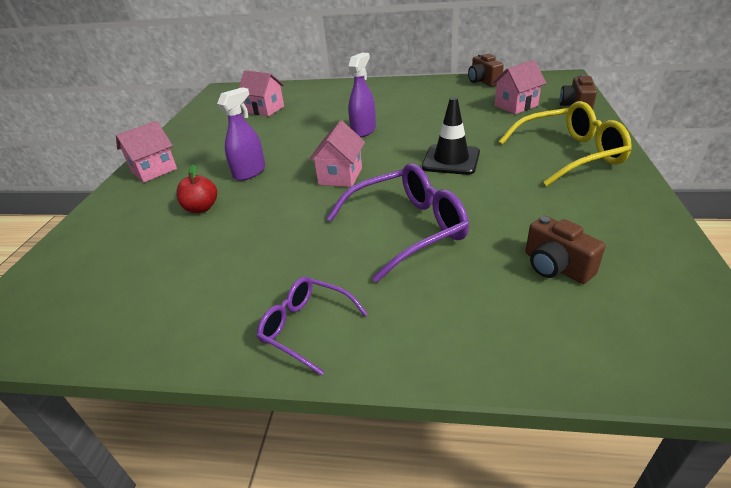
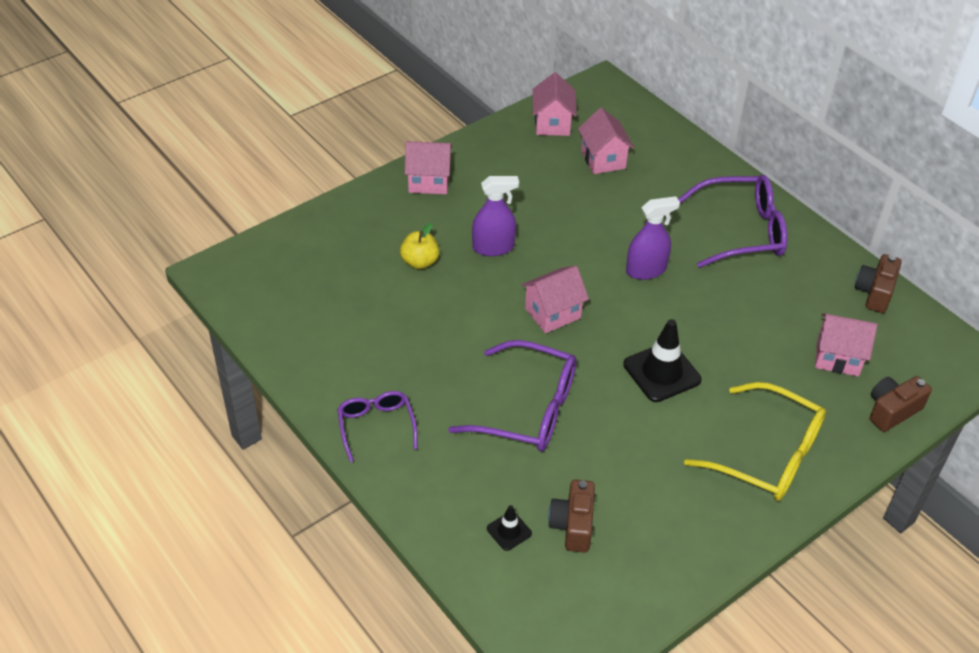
camera: 40 degrees right, 10 degrees up
(201, 208) = (420, 262): red apple -> yellow apple
(211, 112) = (552, 124): none -> pink house
(386, 95) = (742, 231): none -> purple glasses
(527, 308) = (509, 531): none -> black traffic cone

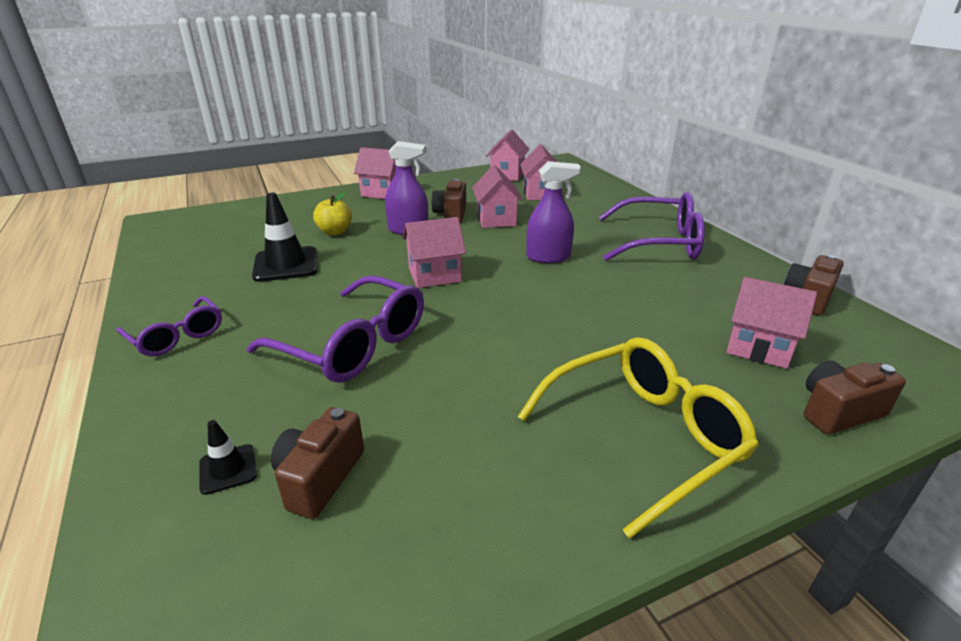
camera: 15 degrees right, 15 degrees down
(376, 426) = (177, 336): purple glasses -> purple glasses turned 135 degrees clockwise
(524, 213) = (451, 214): none -> brown camera
(574, 215) = (496, 219): none -> pink house
(662, 372) = (529, 333): black traffic cone -> black traffic cone (286, 264)
(768, 455) = (643, 436): yellow glasses -> yellow glasses turned 75 degrees counterclockwise

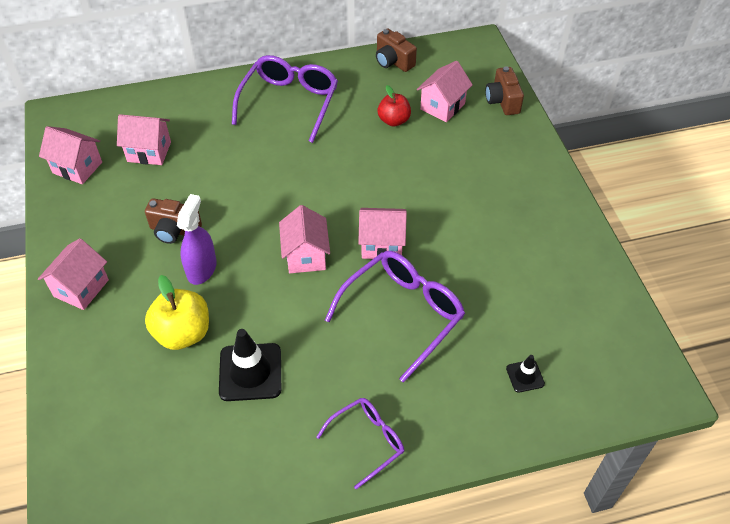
camera: 80 degrees left, 20 degrees up
(320, 477) = (534, 329): brown camera -> none
(335, 232) = (183, 333): yellow apple -> yellow apple, size x1.51
(496, 219) = (202, 197): pink house -> pink house (382, 245)
(548, 257) = (294, 176): purple spray bottle -> none
(643, 436) = (514, 182): yellow glasses -> none
(689, 309) = (394, 120): none -> red apple

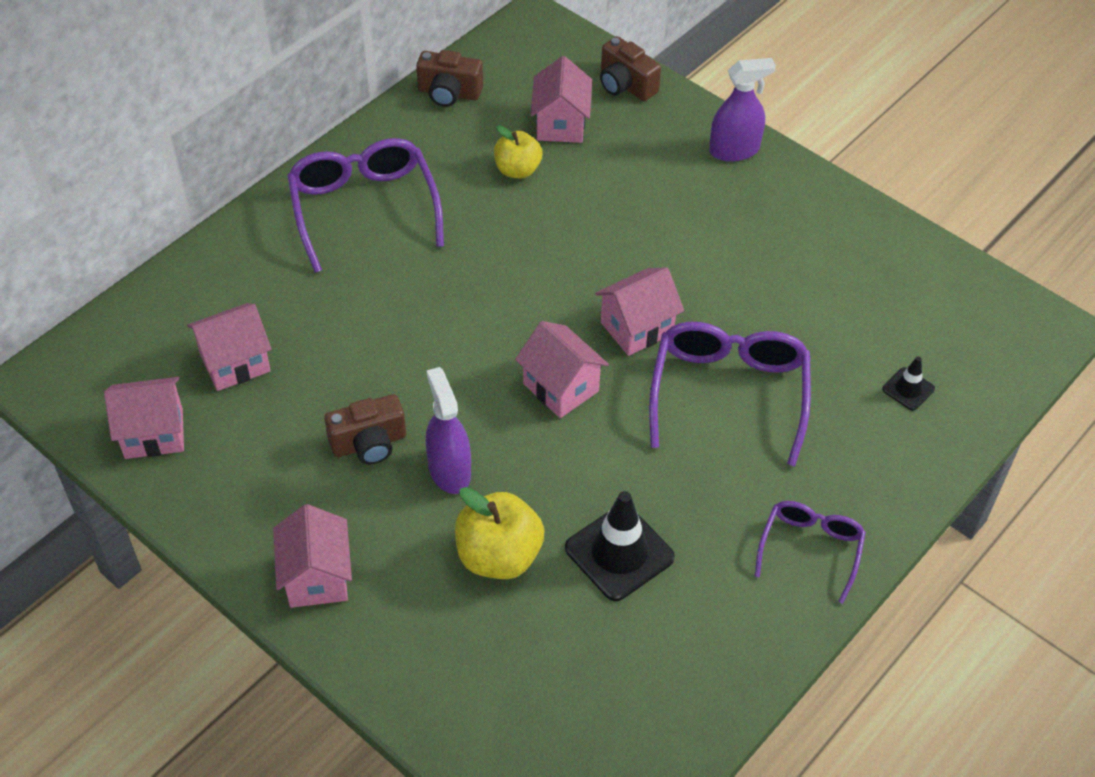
camera: 35 degrees left, 0 degrees up
(394, 120) = (517, 170): red apple -> yellow apple
(538, 169) = (734, 150): none -> purple spray bottle

